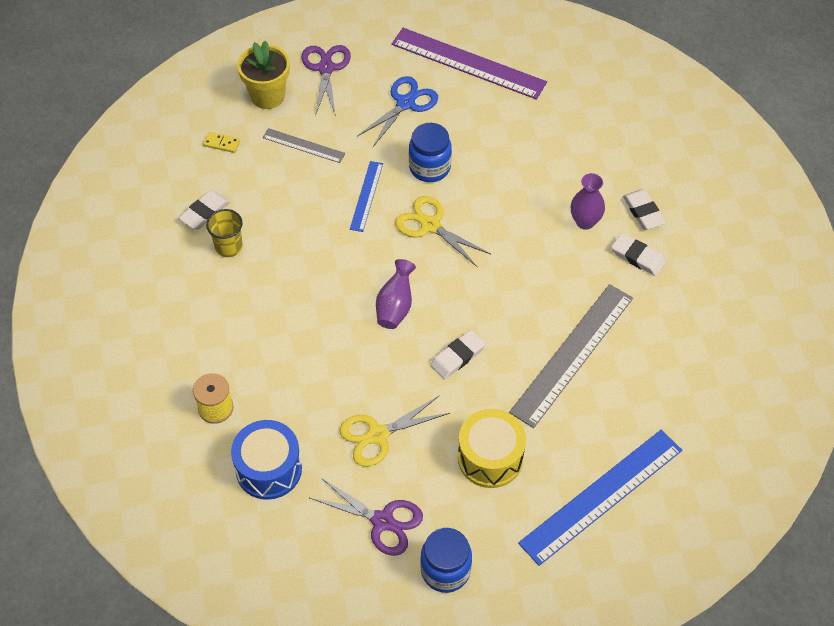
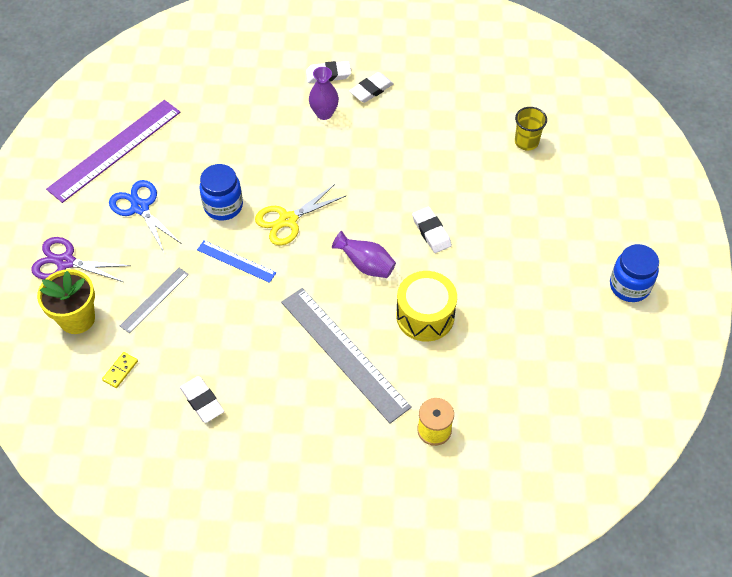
camera: 75 degrees left, 0 degrees up
(229, 247) = (252, 387): yellow cup -> yellow cup (526, 142)
(269, 469) = (508, 397): blue drum -> none
(378, 435) = (494, 306): yellow scissors -> none
(383, 521) = (577, 320): purple scissors -> none
(490, 458) = (534, 232): yellow drum -> yellow drum (425, 316)
(572, 354) = (451, 155): grey ruler -> grey ruler (344, 353)
(601, 496) = (583, 170): blue ruler -> none

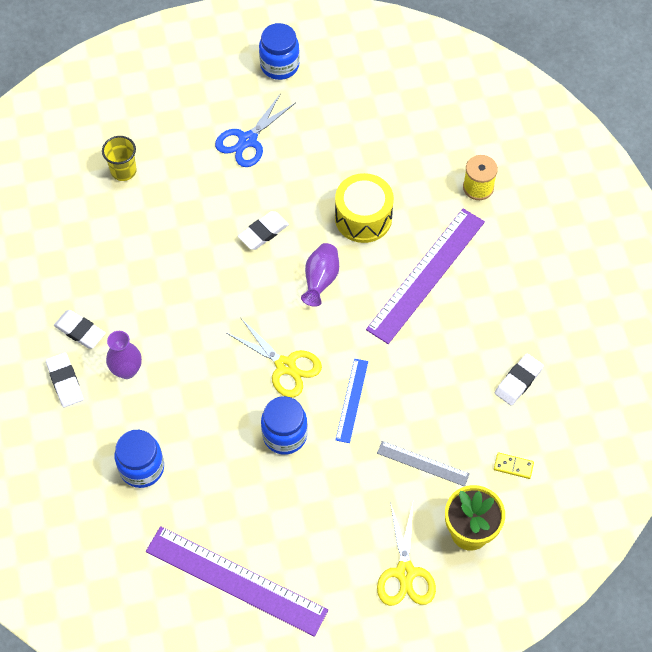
camera: 105 degrees left, 5 degrees up
(65, 262) = (405, 573): purple scissors -> yellow scissors
(140, 207) = (310, 521): blue scissors -> blue scissors (247, 140)
(234, 109) = (142, 468): none -> blue jar
(344, 353) = (426, 275): grey ruler -> purple ruler

